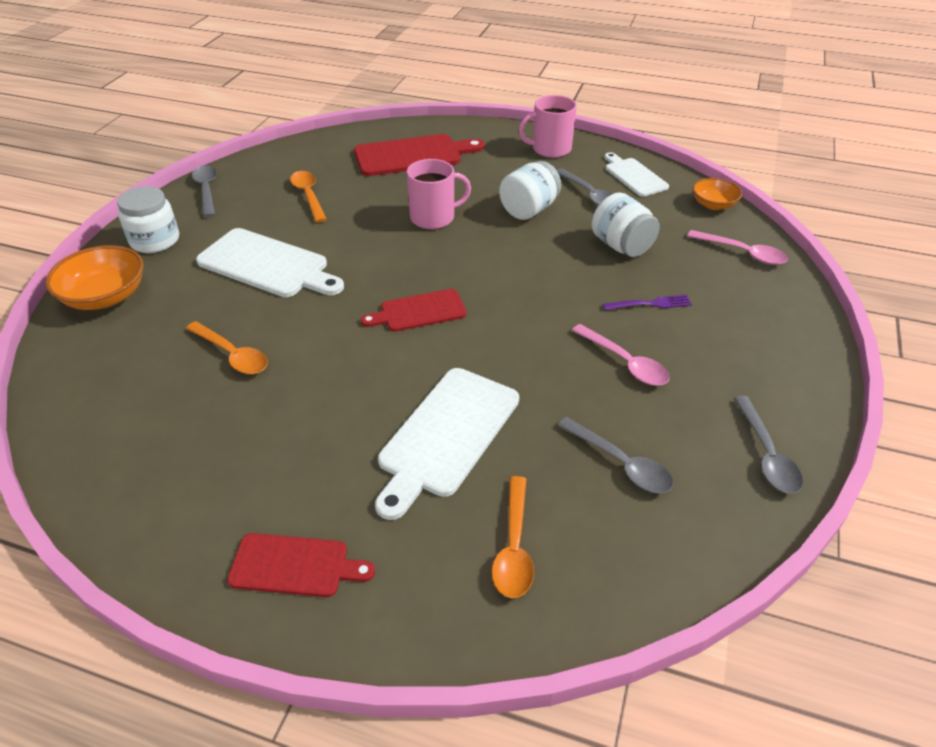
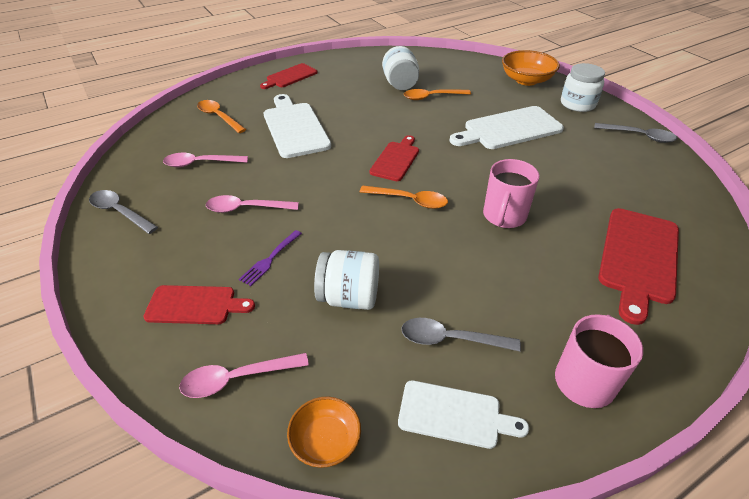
camera: 130 degrees right, 0 degrees up
(308, 196) = (595, 173): orange spoon -> orange spoon (409, 200)
(529, 210) = (464, 276): white jar -> white jar (400, 84)
(620, 463) = (200, 163): grey spoon -> pink spoon
(742, 309) = (195, 305): none -> red cutting board

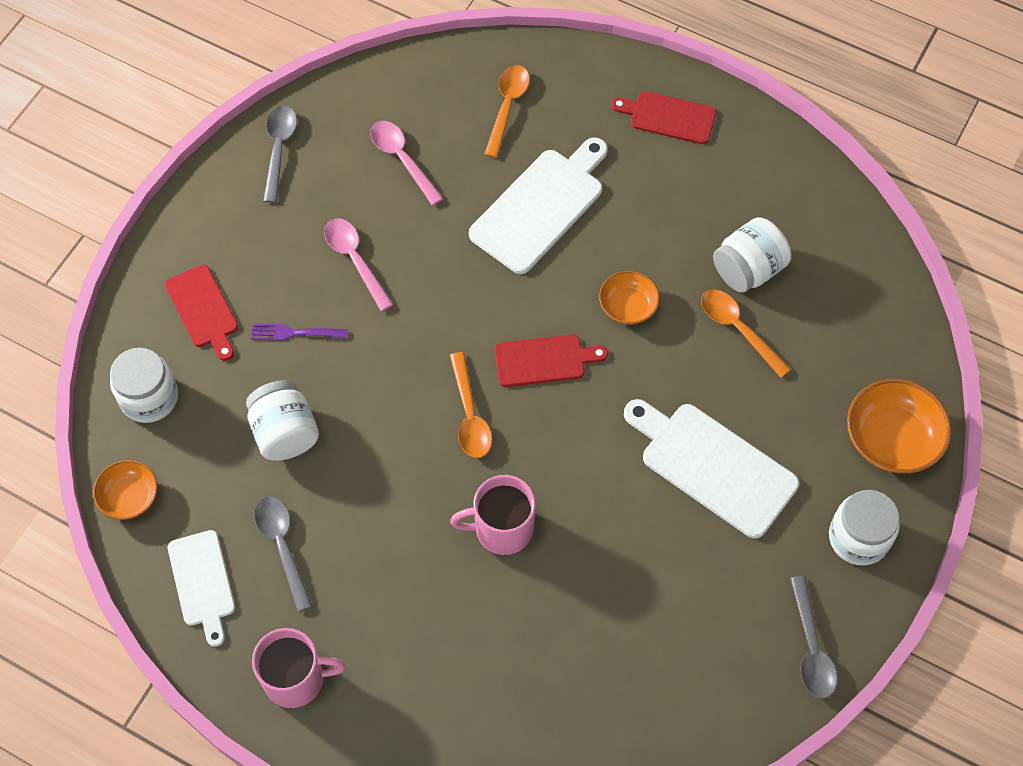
camera: 60 degrees right, 20 degrees up
(237, 378) = (149, 397): pink spoon -> white jar
(387, 122) = (628, 306): none -> orange bowl
(638, 258) = (509, 696): red cutting board -> none

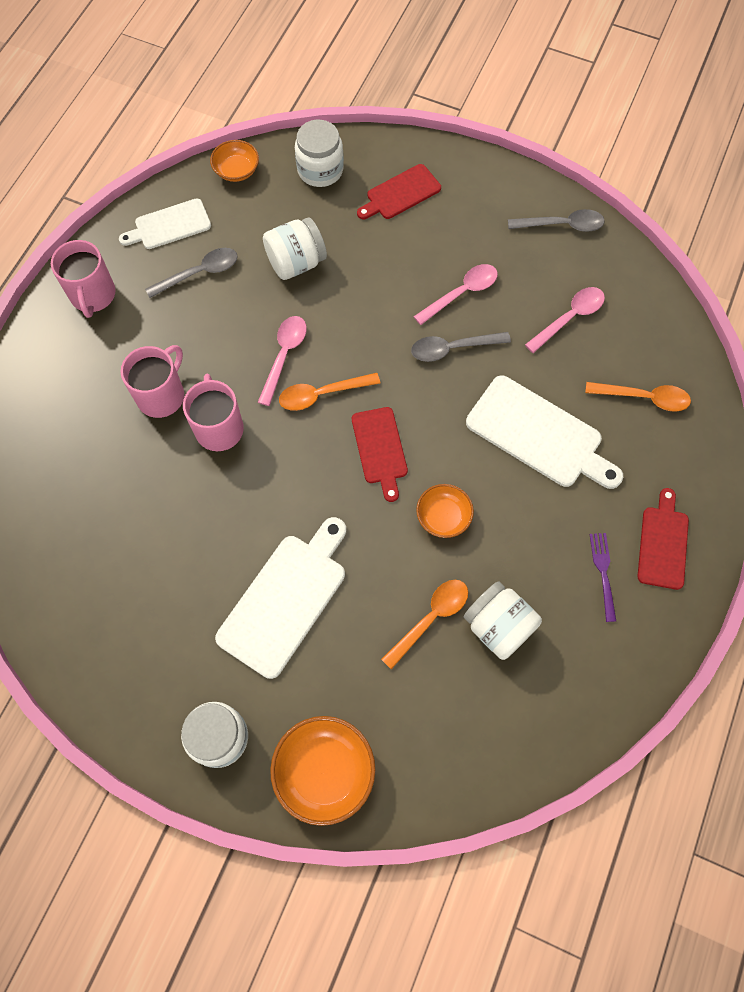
camera: 85 degrees right, 5 degrees up
(295, 333) = (387, 259): purple fork -> purple fork (603, 573)
(414, 453) = (284, 356): none -> pink spoon
(452, 593) = (161, 395): none -> pink mug
(811, 647) = (112, 692): grey spoon -> grey spoon (453, 348)

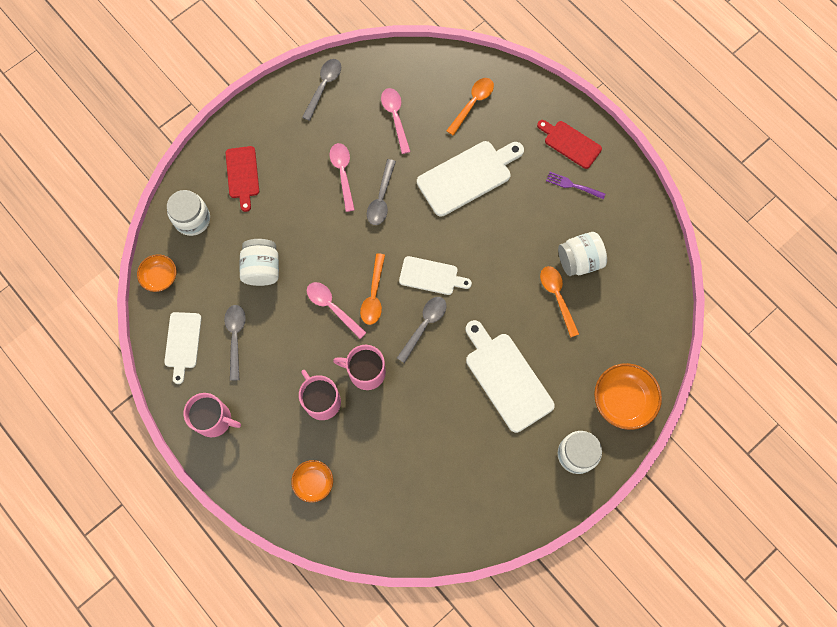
camera: 65 degrees left, 5 degrees up
(310, 469) = (424, 325): none -> grey spoon
(380, 449) = (431, 276): red cutting board -> white cutting board
(443, 516) = (495, 259): orange bowl -> orange bowl (313, 482)

